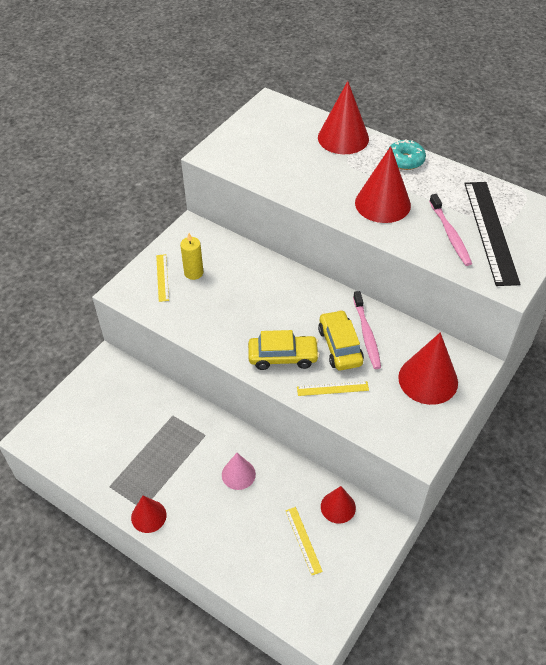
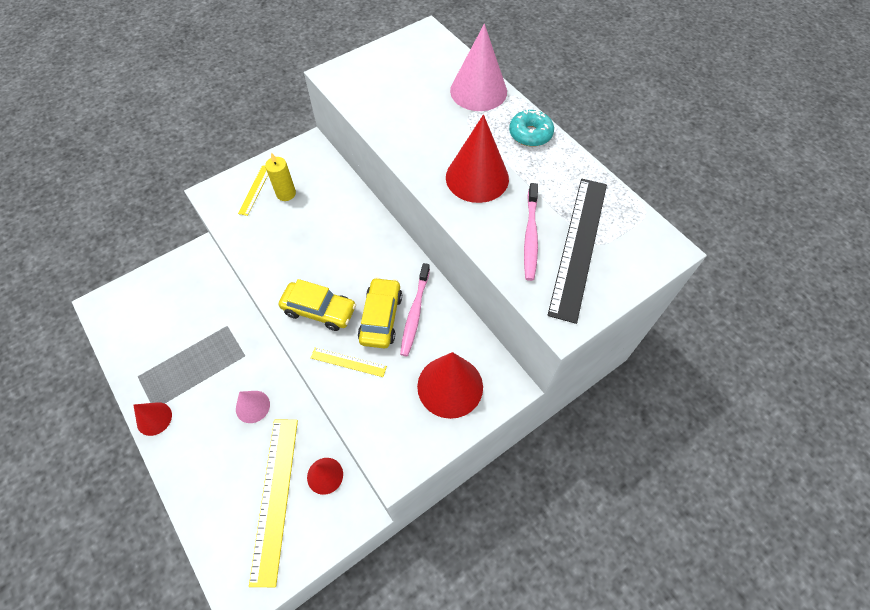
camera: 20 degrees right, 10 degrees up
(303, 540) = (275, 497): yellow ruler -> yellow ruler, size x2.14
(343, 138) = (478, 91): red cone -> pink cone

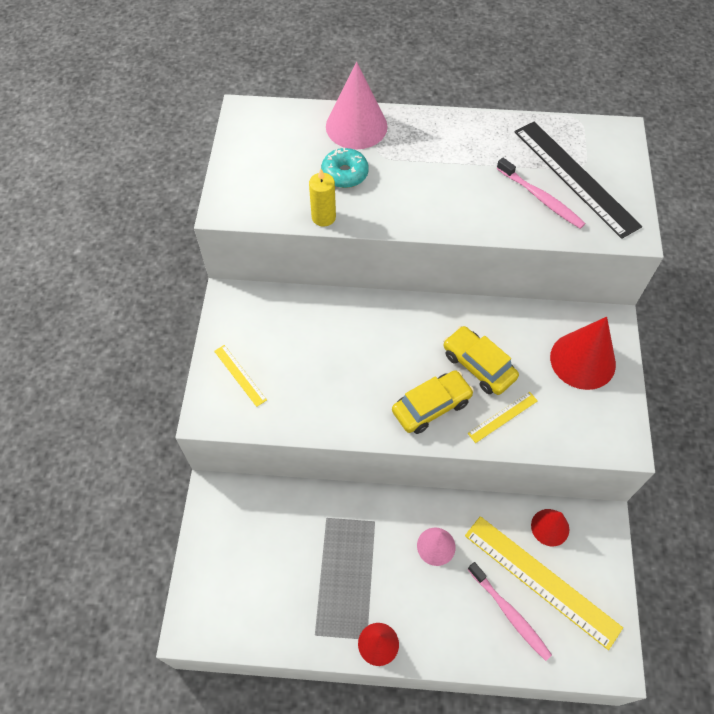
camera: 50 degrees left, 0 degrees up
(286, 194) = (270, 353): yellow candle -> yellow candle (323, 217)
(415, 313) = (494, 339): pink toothbrush -> pink toothbrush (509, 614)
(477, 177) = (452, 191): red cone -> none
(530, 134) = (438, 128): turquoise donut -> turquoise donut (345, 174)

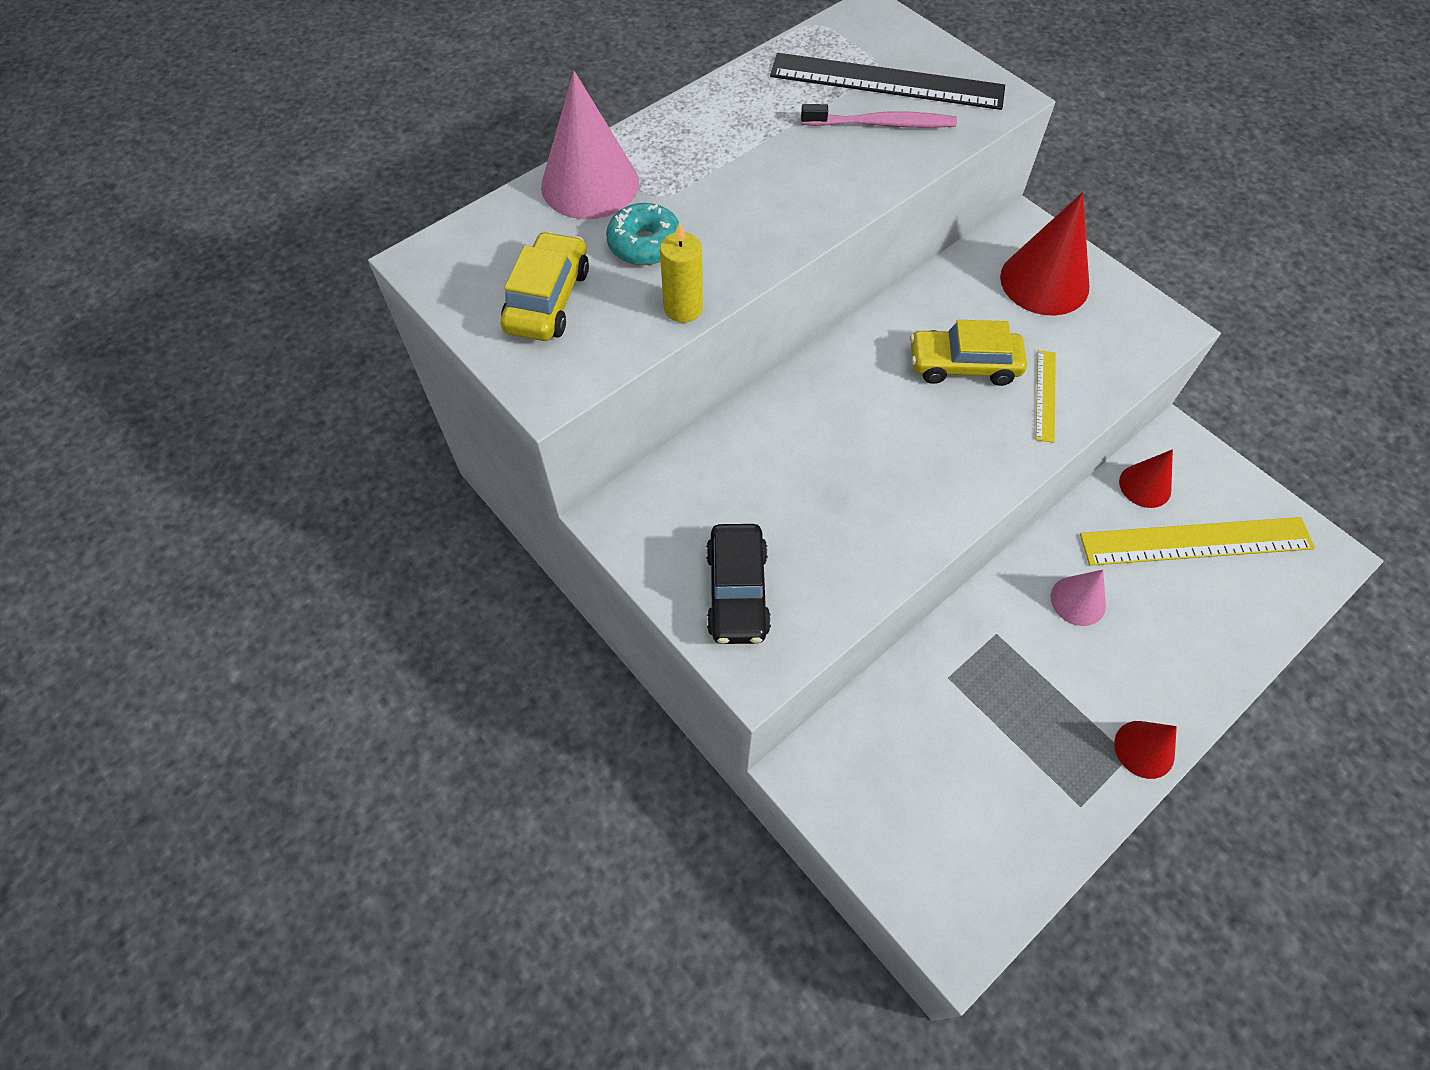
camera: 45 degrees left, 0 degrees up
(240, 375) = (737, 592): yellow ruler -> black car
(431, 406) = (971, 444): yellow car -> yellow car (547, 299)
(509, 614) = (1209, 598): pink toothbrush -> none

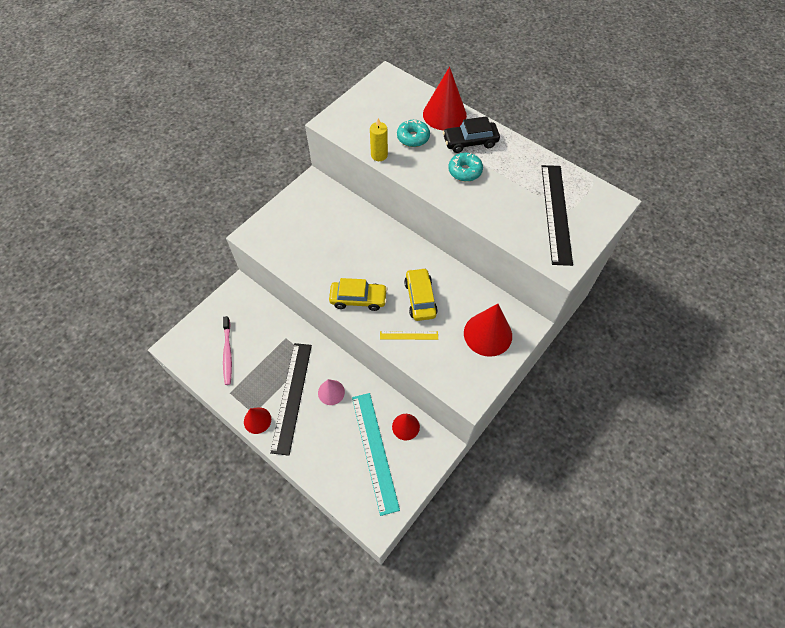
camera: 80 degrees right, 0 degrees up
(547, 299) = (375, 114): yellow car -> yellow car (358, 299)
(590, 184) = (444, 114): pink cone -> red cone
(737, 592) = (284, 225): black car -> black car (470, 142)
(761, 180) = (465, 171): none -> turquoise donut
(881, 124) = (521, 213): pink toothbrush -> pink toothbrush (227, 353)
(1089, 675) = (292, 396): none -> black ruler
(1196, 541) = (374, 451): yellow ruler -> turquoise ruler

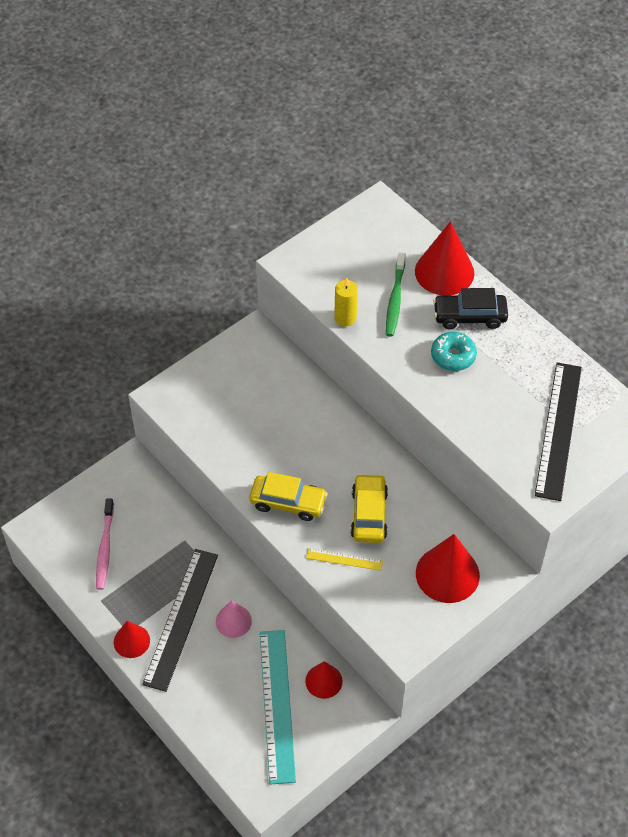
camera: 10 degrees right, 5 degrees down
(413, 138) = (395, 299): turquoise donut -> green toothbrush

